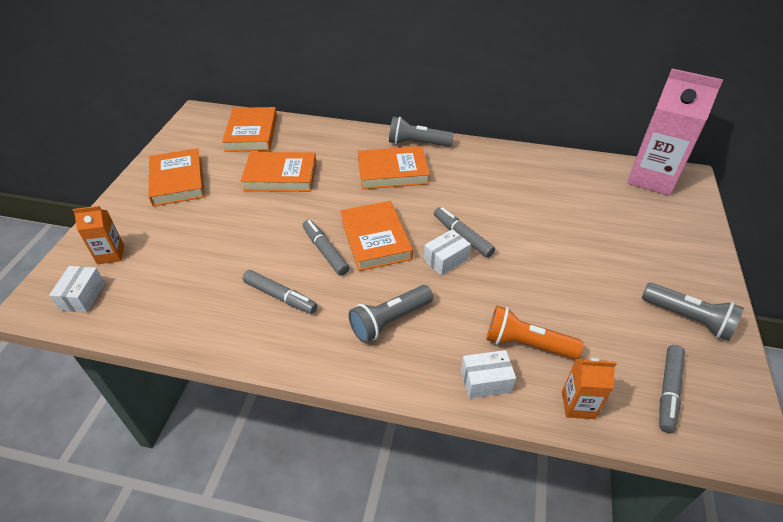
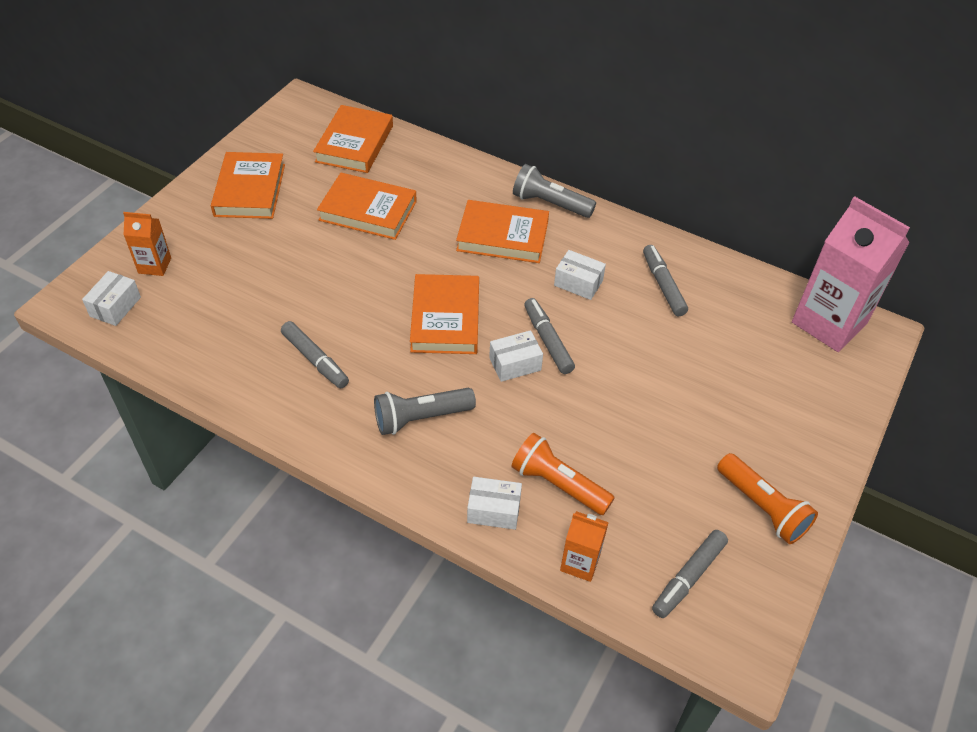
camera: 15 degrees right, 5 degrees up
(325, 251) = (383, 319): grey marker -> grey marker (663, 285)
(464, 191) = (578, 283): none -> white box
(688, 319) = (762, 507): grey flashlight -> orange flashlight

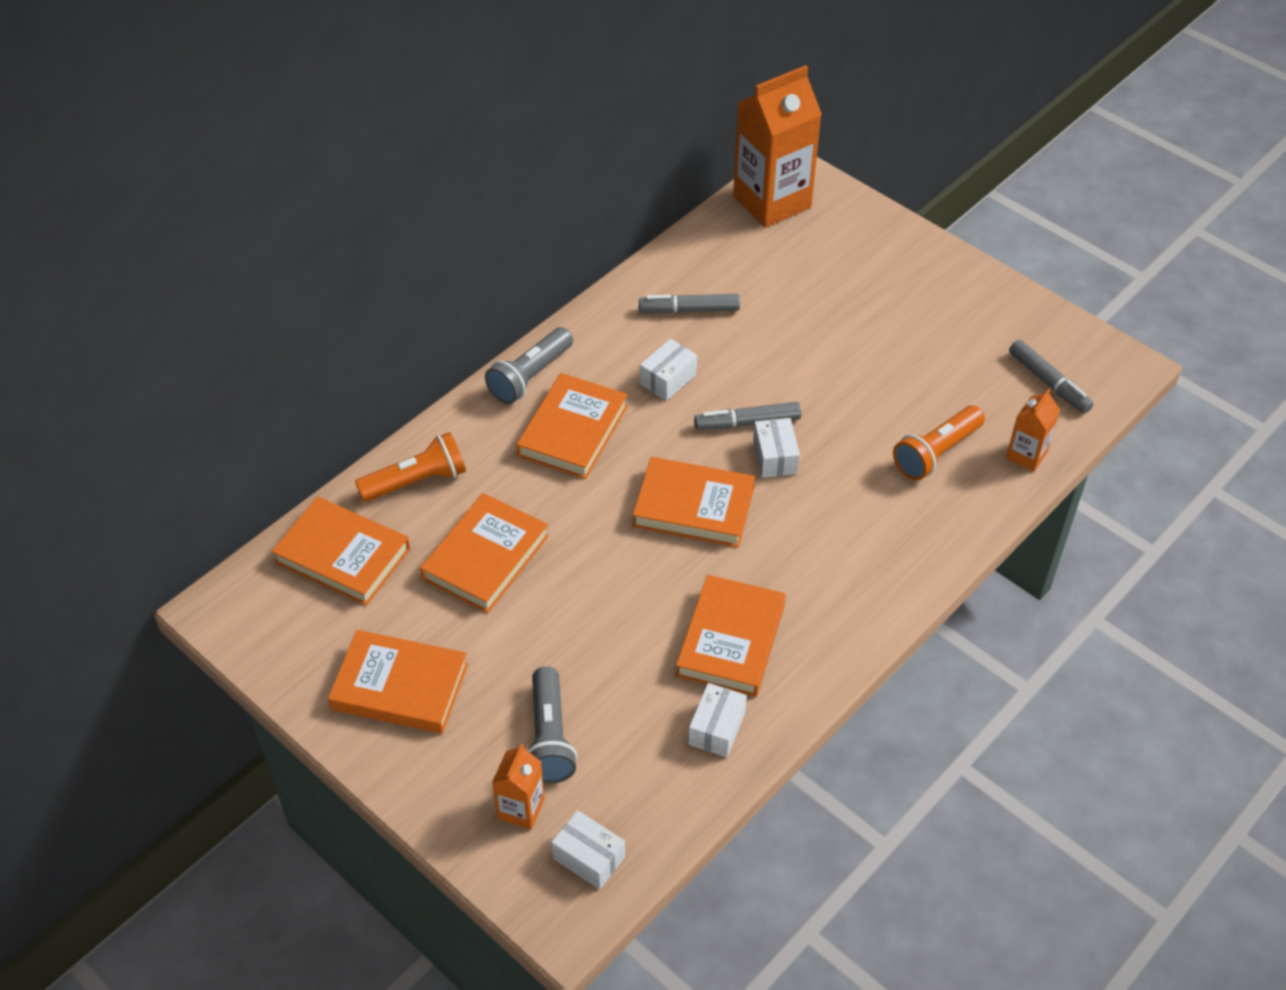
camera: 75 degrees left, 0 degrees up
(315, 360) = (730, 640): grey marker -> orange book
(420, 418) = (834, 552): grey flashlight -> grey flashlight (549, 738)
(493, 510) = (961, 509): white box -> white box (716, 728)
(762, 507) = (981, 312): orange flashlight -> orange flashlight (417, 481)
(829, 323) = (772, 201): pink carton -> orange carton

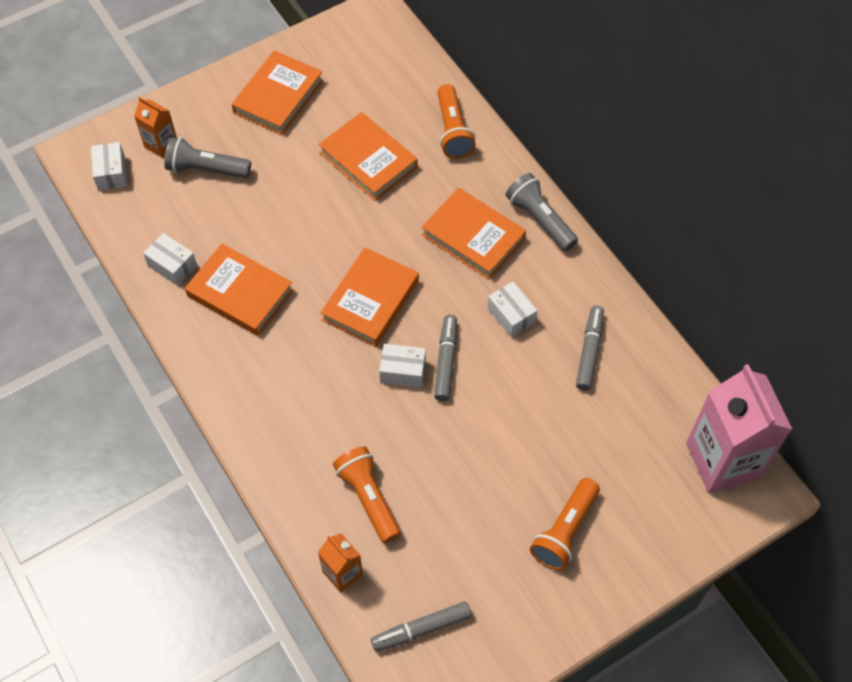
camera: 105 degrees right, 10 degrees up
(343, 556) = (398, 80): orange book -> none
(589, 857) = (111, 173): white box -> white box turned 60 degrees counterclockwise
(772, 201) = (723, 460): orange carton -> pink carton
(897, 298) = (564, 531): none -> orange flashlight

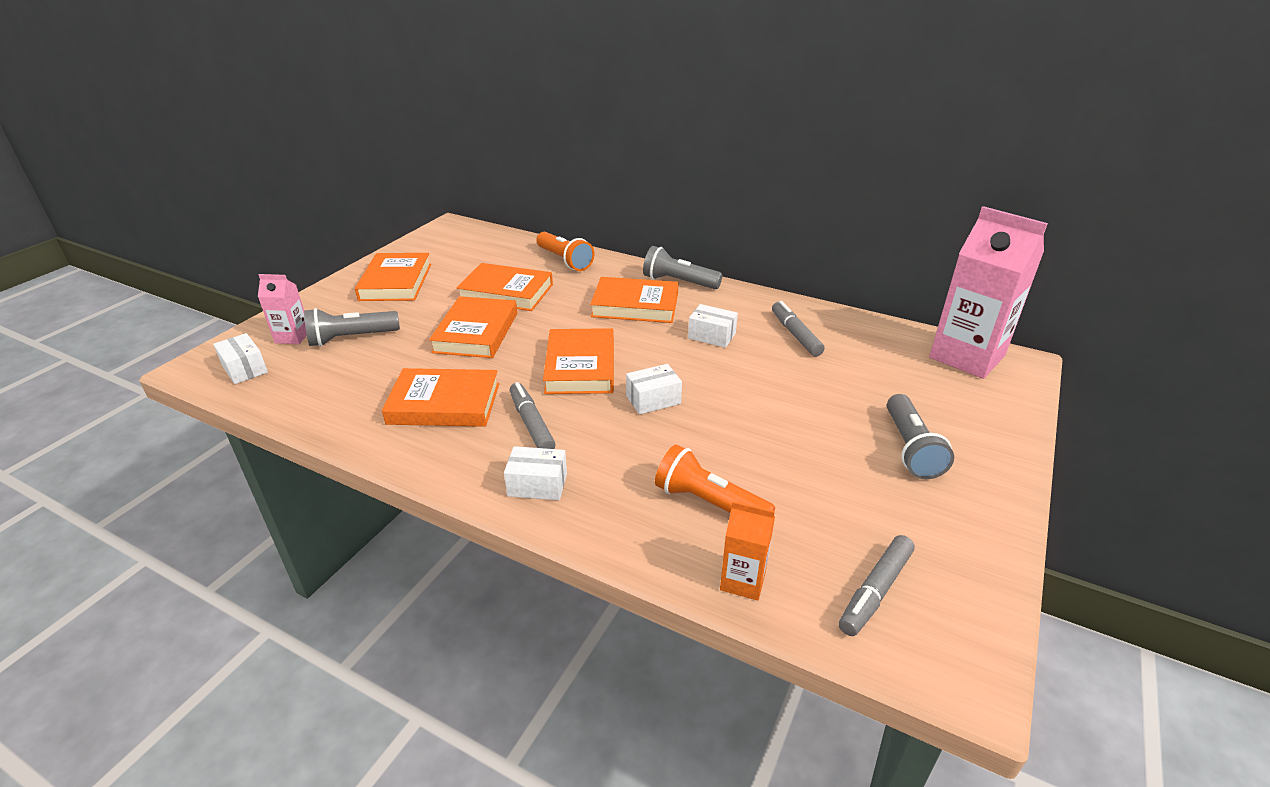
camera: 30 degrees left, 25 degrees down
(161, 144) = (292, 337): orange carton -> pink carton
(172, 265) = (354, 409): white box -> white box (537, 484)
(310, 210) = (476, 332): none -> orange book
(446, 361) = (685, 380): grey marker -> grey marker (531, 424)
(564, 531) = (910, 449): orange flashlight -> grey flashlight

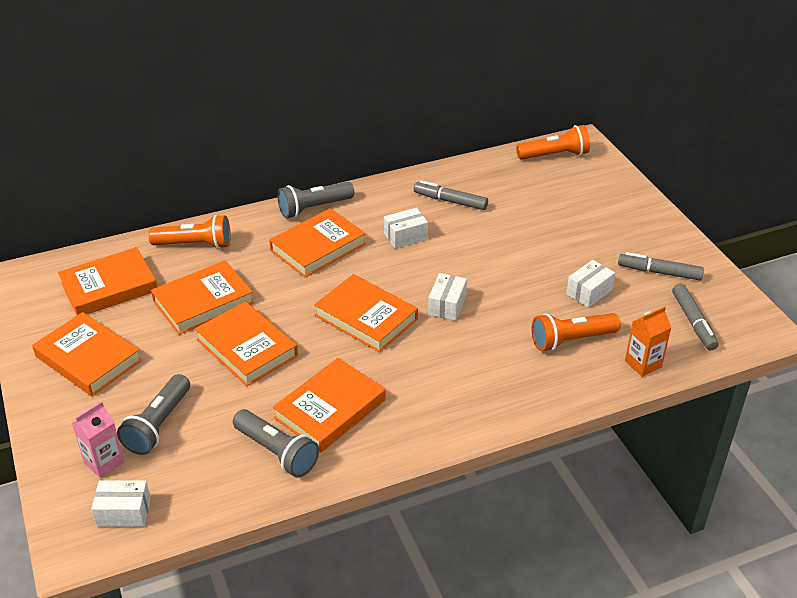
camera: 50 degrees left, 5 degrees up
(478, 255) = (109, 287): none -> orange book
(531, 424) = (408, 376): grey marker -> grey marker (659, 272)
(537, 484) = (478, 404): white box -> white box (589, 292)
(910, 449) = (608, 235): grey flashlight -> grey flashlight (277, 452)
(966, 357) = (555, 155): pink carton -> orange flashlight

